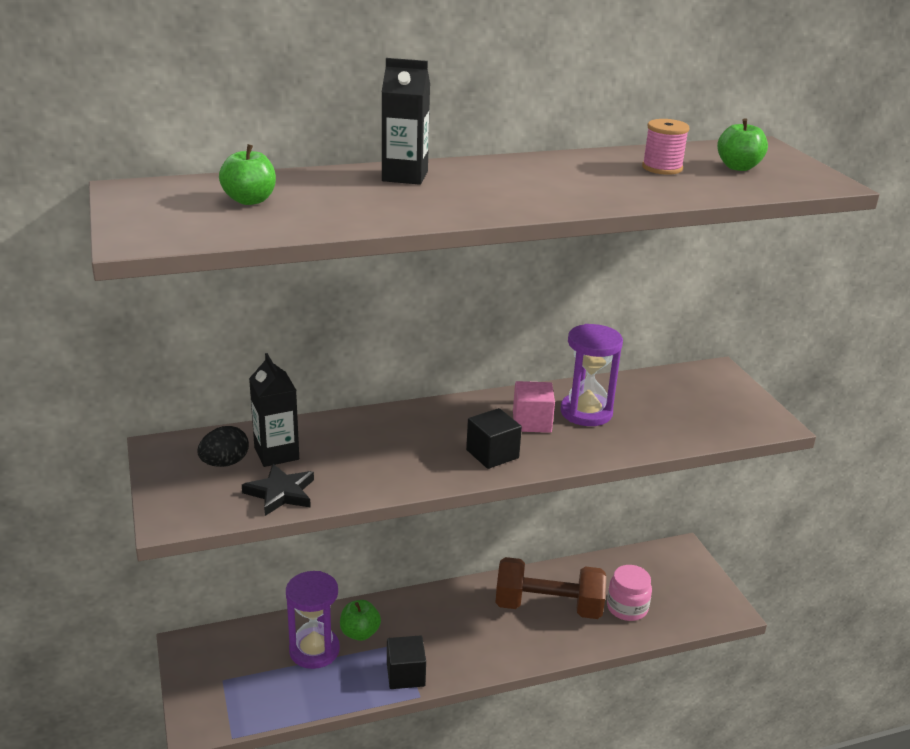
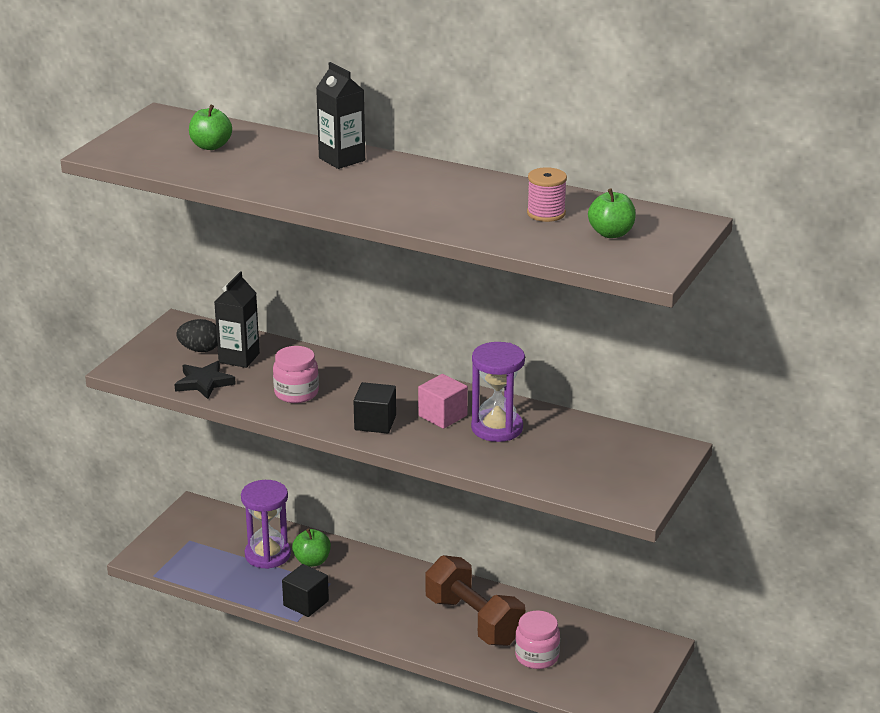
camera: 45 degrees right, 0 degrees up
(383, 461) = (296, 393): none -> pink jar

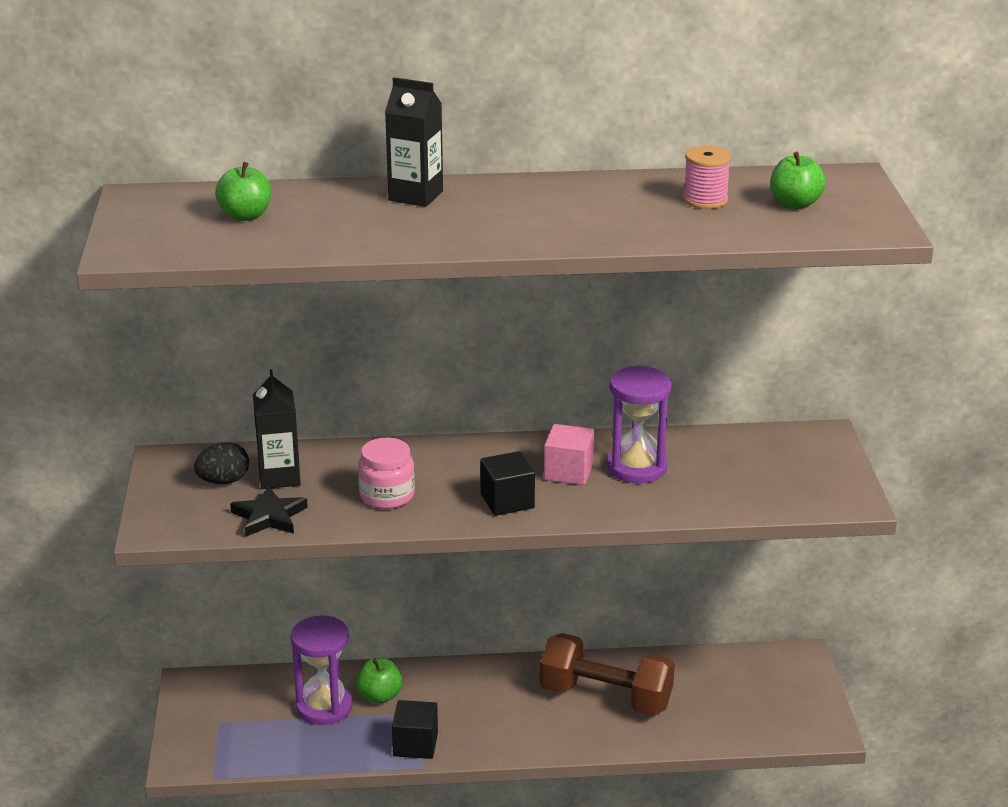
camera: 30 degrees left, 0 degrees up
(537, 656) = (700, 711): pink jar -> none

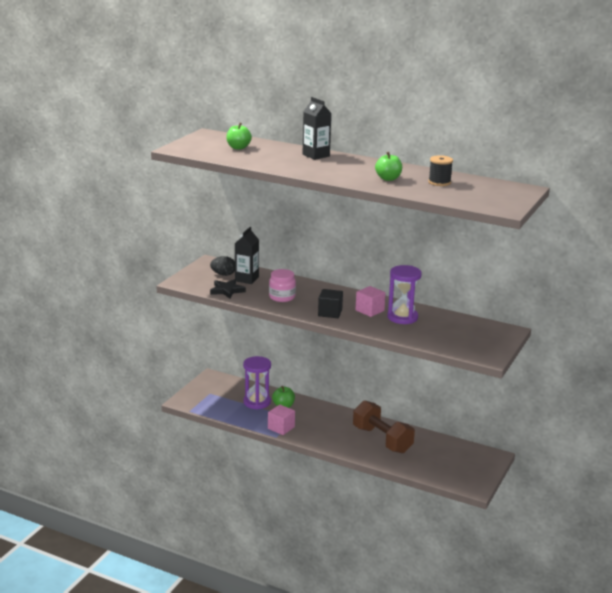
camera: 30 degrees right, 5 degrees down
(415, 744) = (281, 428): black cube -> pink cube
(705, 200) = (439, 182): pink spool -> black spool
(795, 204) = (479, 192): green apple -> green apple (388, 178)

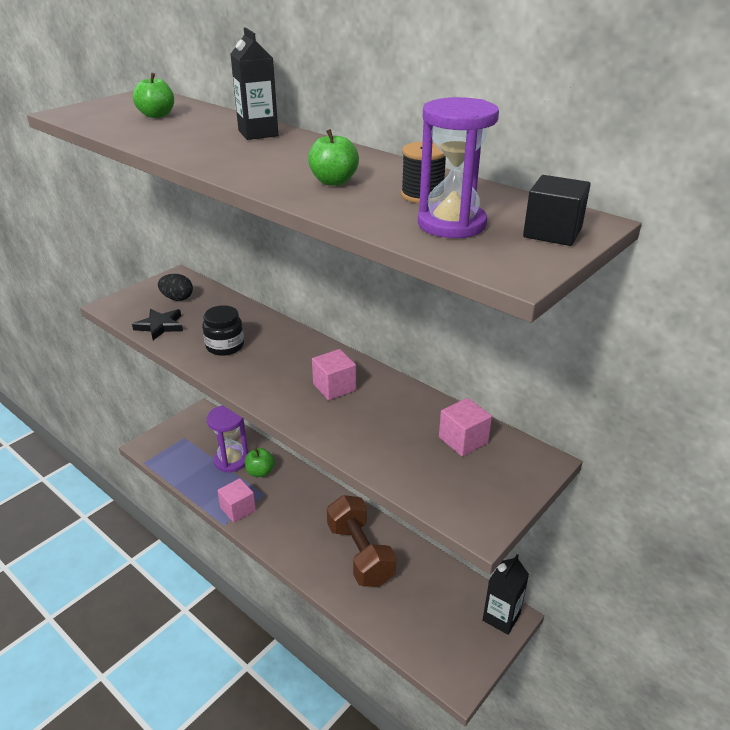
camera: 15 degrees right, 10 degrees up
(246, 279) = (201, 309): black carton -> black carton (501, 617)
(282, 297) = (225, 346): pink jar -> black jar
(330, 313) = (272, 384): black cube -> black cube (552, 232)
(402, 317) = (377, 408): purple hourglass -> purple hourglass (451, 224)
(461, 326) = (463, 440): none -> pink cube

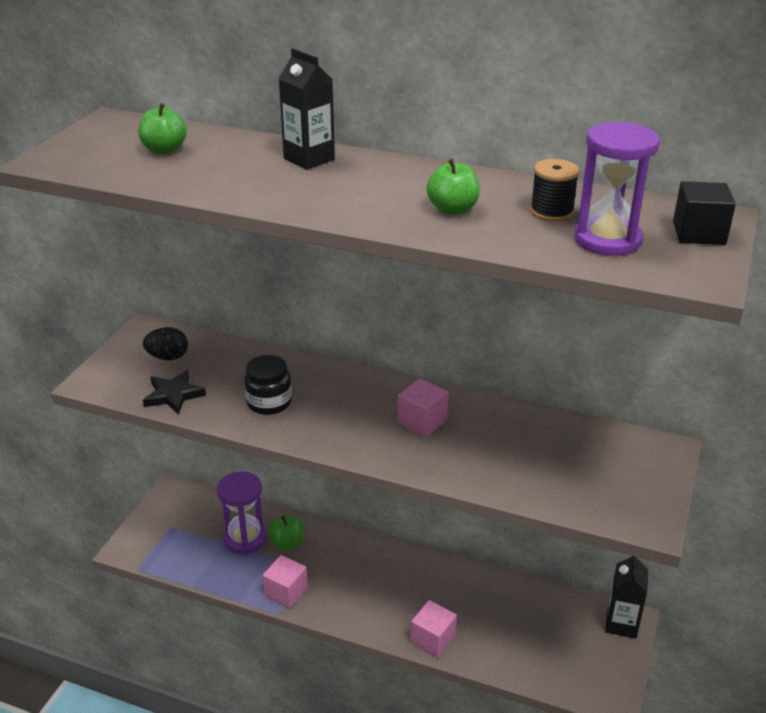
camera: 20 degrees left, 0 degrees up
(360, 554) = (449, 602): brown dumbbell -> none
(463, 440) = (584, 446): pink cube -> pink cube (433, 639)

